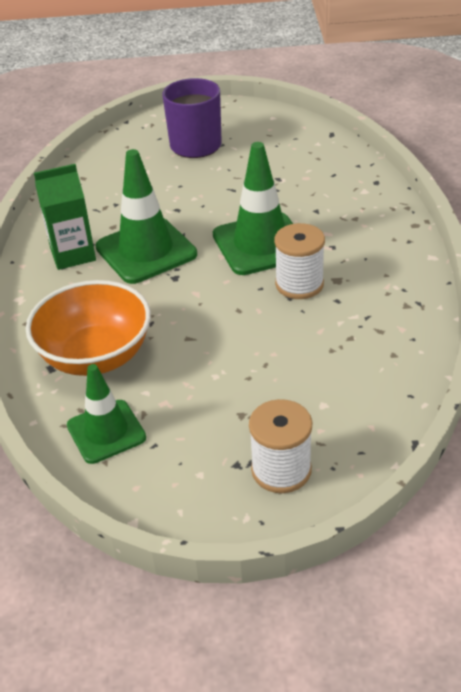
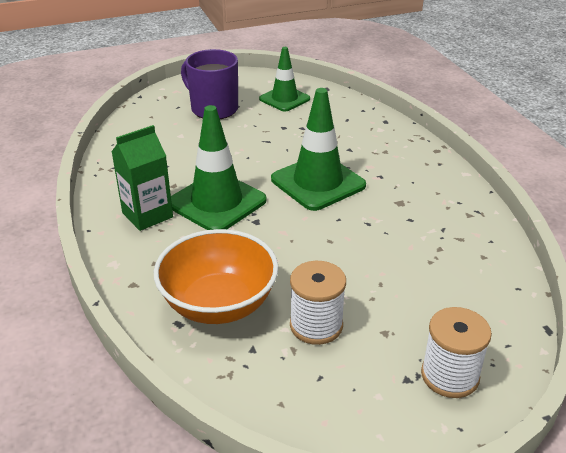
camera: 20 degrees left, 5 degrees down
(106, 431) = (266, 374): green traffic cone -> green traffic cone (284, 99)
(299, 284) = (370, 211): white spool -> white spool (316, 325)

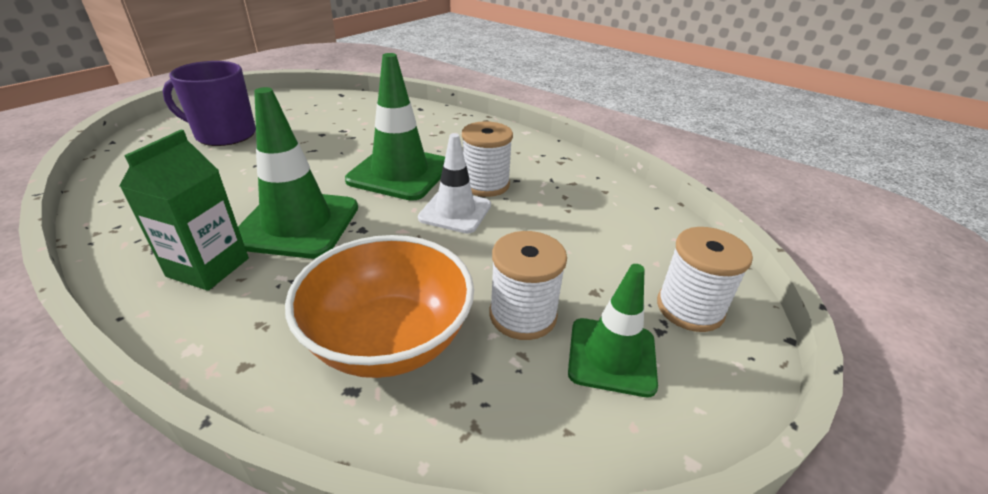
camera: 35 degrees left, 0 degrees up
(284, 99) = (303, 110): green traffic cone -> green traffic cone (612, 356)
(334, 230) = (455, 212): none -> white traffic cone
(379, 215) = (485, 185): none -> white spool

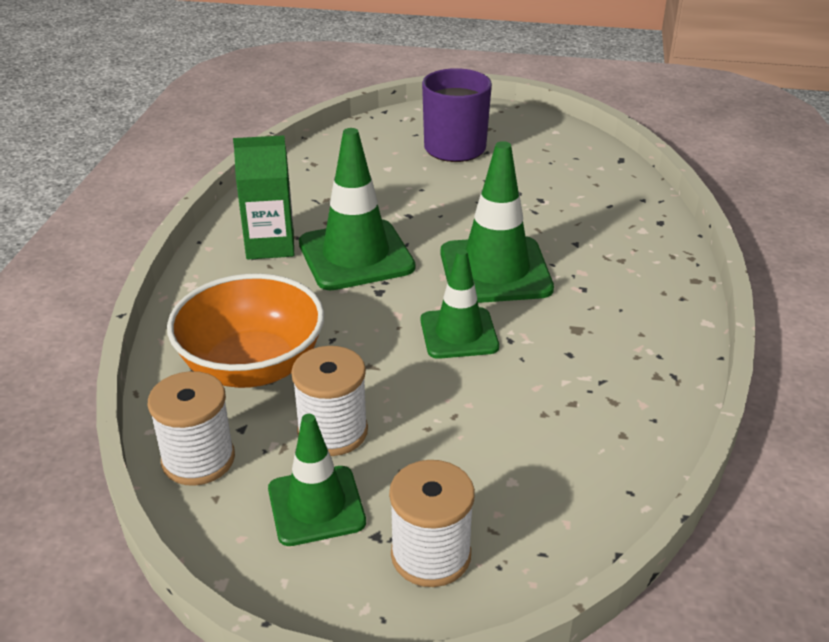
camera: 65 degrees right, 0 degrees up
(455, 212) = (459, 333): white traffic cone -> green traffic cone
(485, 185) = (533, 335): white spool -> white spool (198, 459)

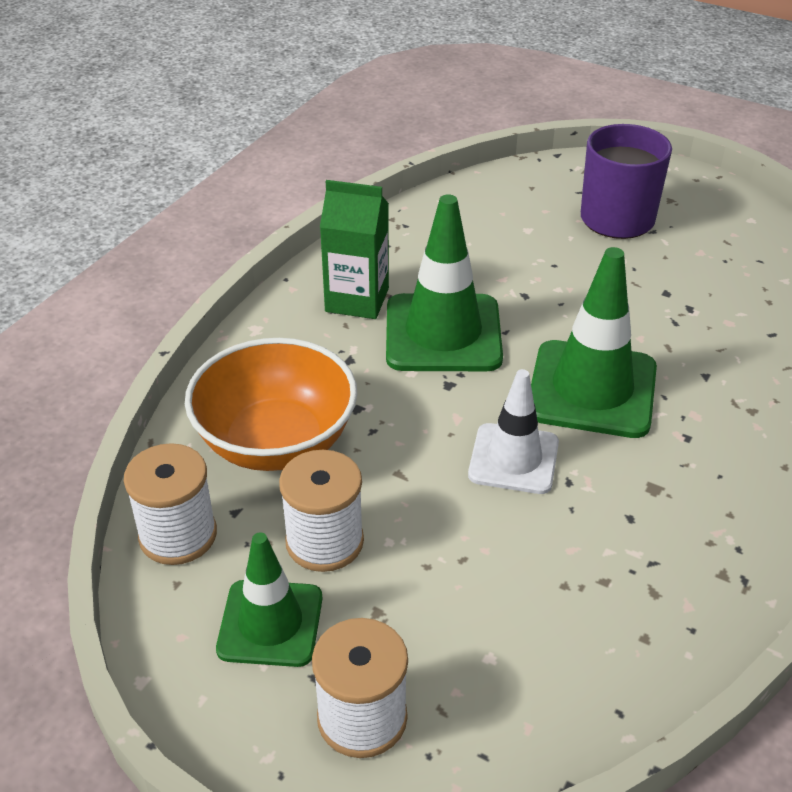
camera: 20 degrees right, 5 degrees up
(459, 333) = (513, 459): green traffic cone -> white traffic cone

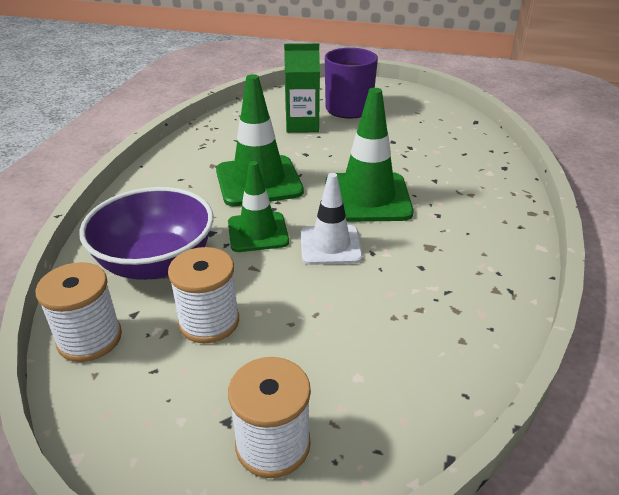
camera: 15 degrees left, 5 degrees down
(270, 623) = (179, 388): green traffic cone -> green traffic cone (258, 232)
(276, 442) = (156, 263): orange bowl -> purple bowl
(357, 300) = (194, 171): green carton -> green carton (302, 125)

